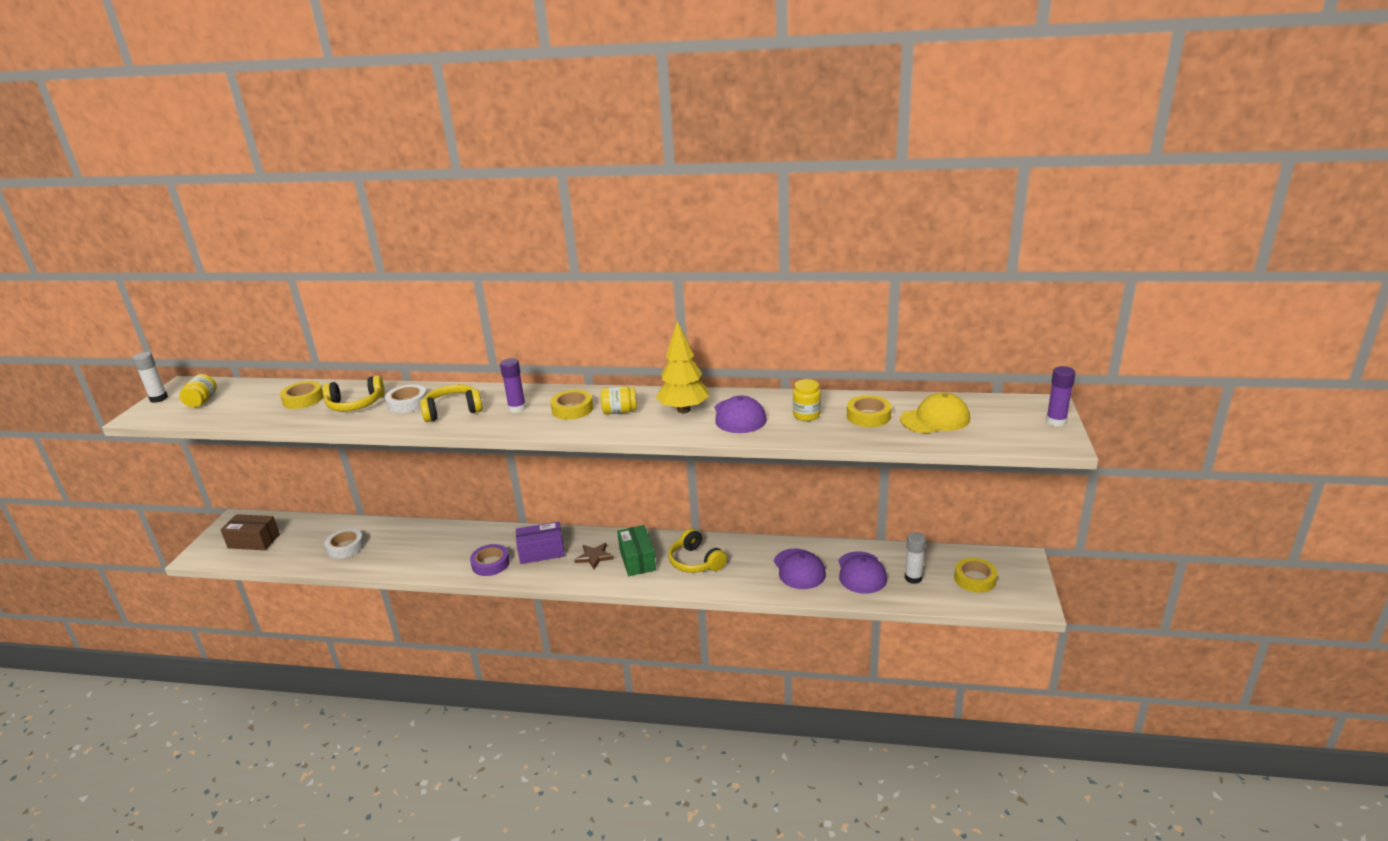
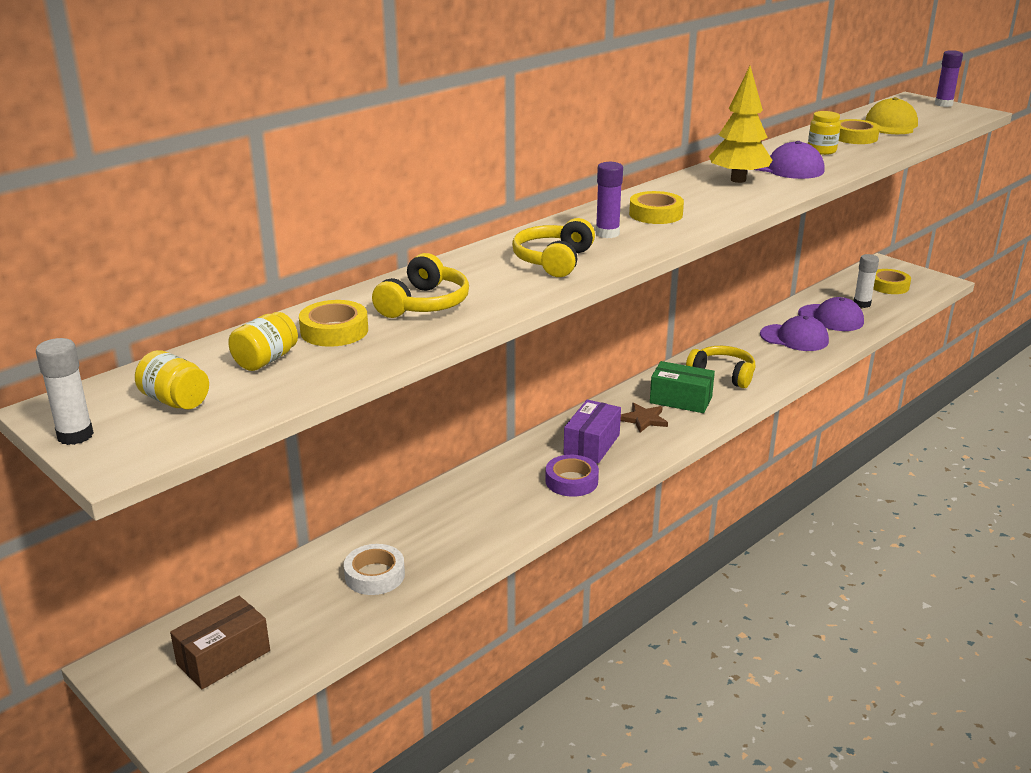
camera: 55 degrees left, 0 degrees up
(407, 403) = (482, 277): white tape -> none
(619, 411) = (697, 199): yellow jar -> yellow jar (265, 360)
(695, 561) = (722, 375): yellow headphones -> yellow headphones turned 150 degrees counterclockwise

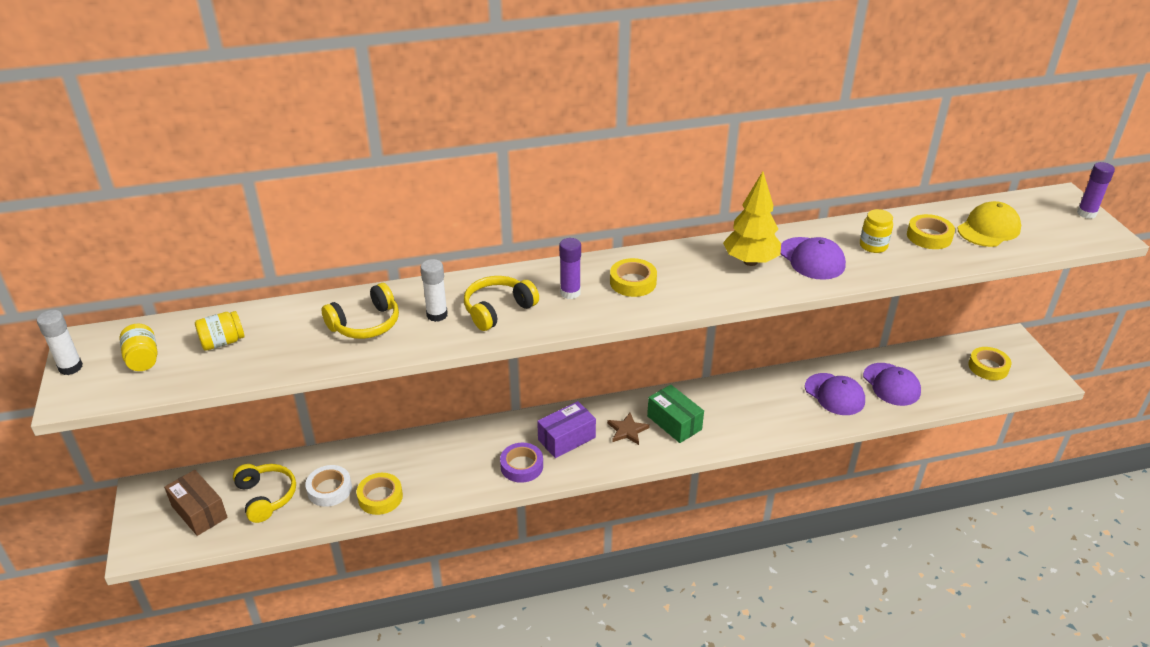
camera: 30 degrees right, 10 degrees up
(223, 657) = (199, 512): brown box -> brown box turned 60 degrees clockwise
(334, 331) = (287, 330): yellow tape -> yellow tape (380, 497)
(722, 375) = (733, 410): yellow headphones -> yellow headphones (266, 497)
(862, 304) = (938, 379): white glue stick -> white glue stick (437, 315)

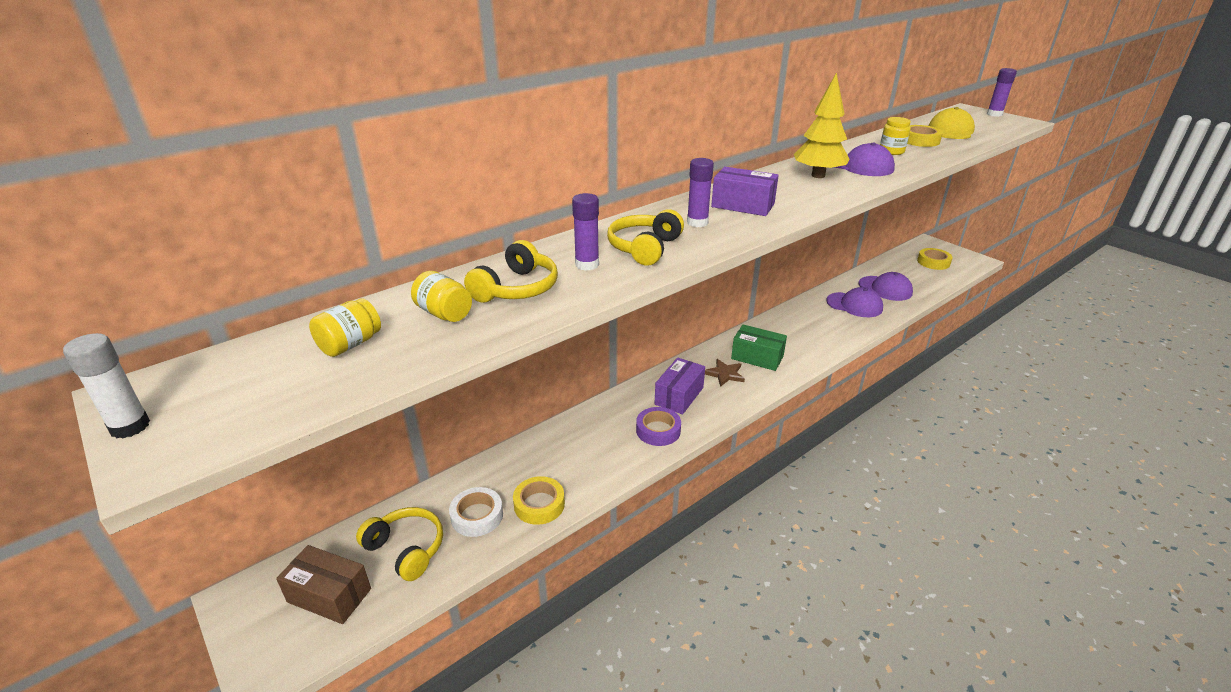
camera: 25 degrees left, 5 degrees down
(143, 359) = (245, 389): yellow jar -> yellow jar (444, 313)
(437, 315) = (587, 265): white glue stick -> purple glue stick
(633, 282) = (743, 205): yellow tape -> purple box

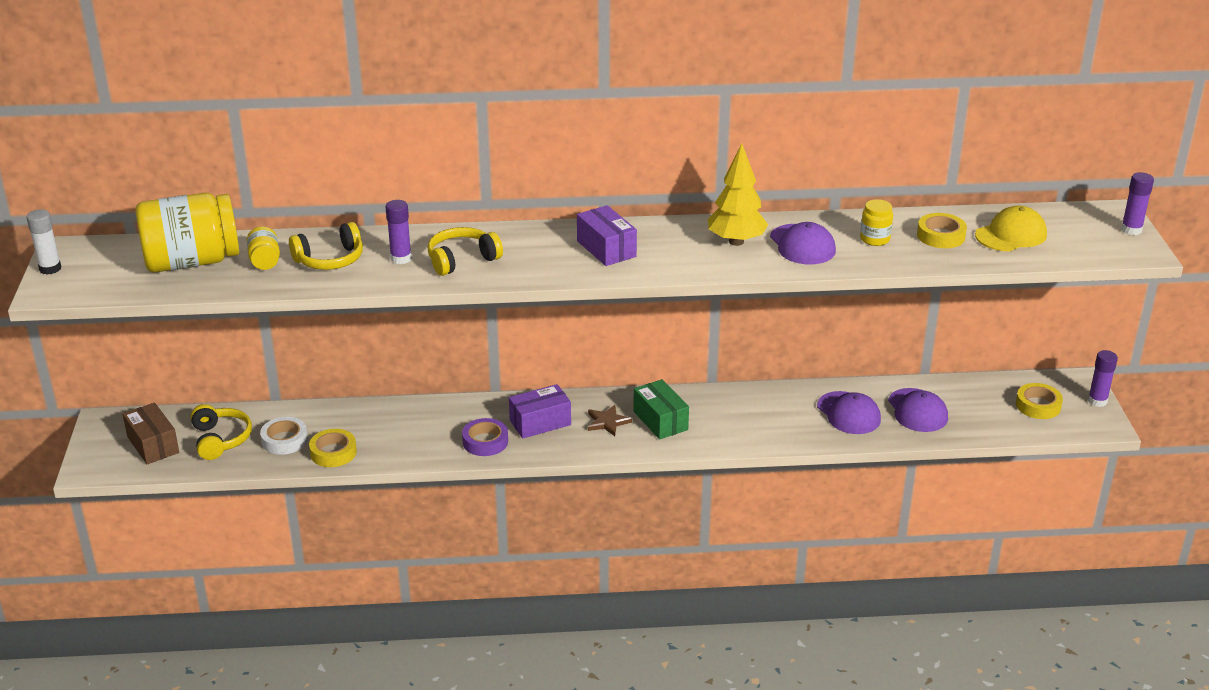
camera: 35 degrees right, 0 degrees up
(350, 344) = (192, 262): yellow jar -> yellow jar, size x2.29
(697, 222) = (539, 252): purple glue stick -> purple glue stick (1097, 401)

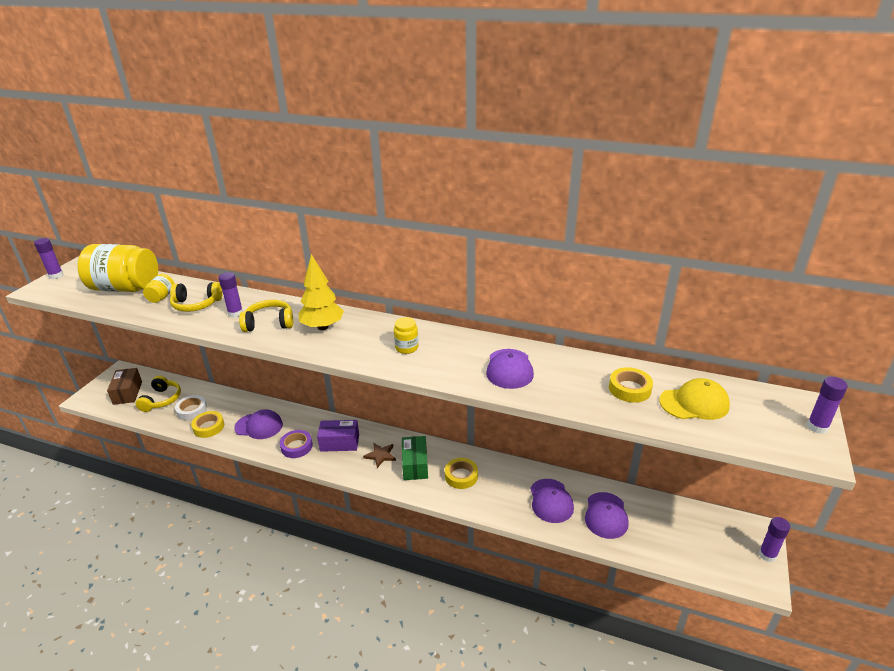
camera: 25 degrees right, 0 degrees up
(50, 269) = (56, 276): white glue stick -> purple glue stick
(407, 433) = (259, 426): none -> purple cap
(606, 249) = (367, 337): purple box -> none
(736, 241) = (462, 354): yellow tree -> yellow tree (322, 327)
(875, 239) = (571, 378): yellow jar -> yellow jar (406, 348)
(1038, 405) = (710, 542): yellow tape -> yellow tape (461, 476)

